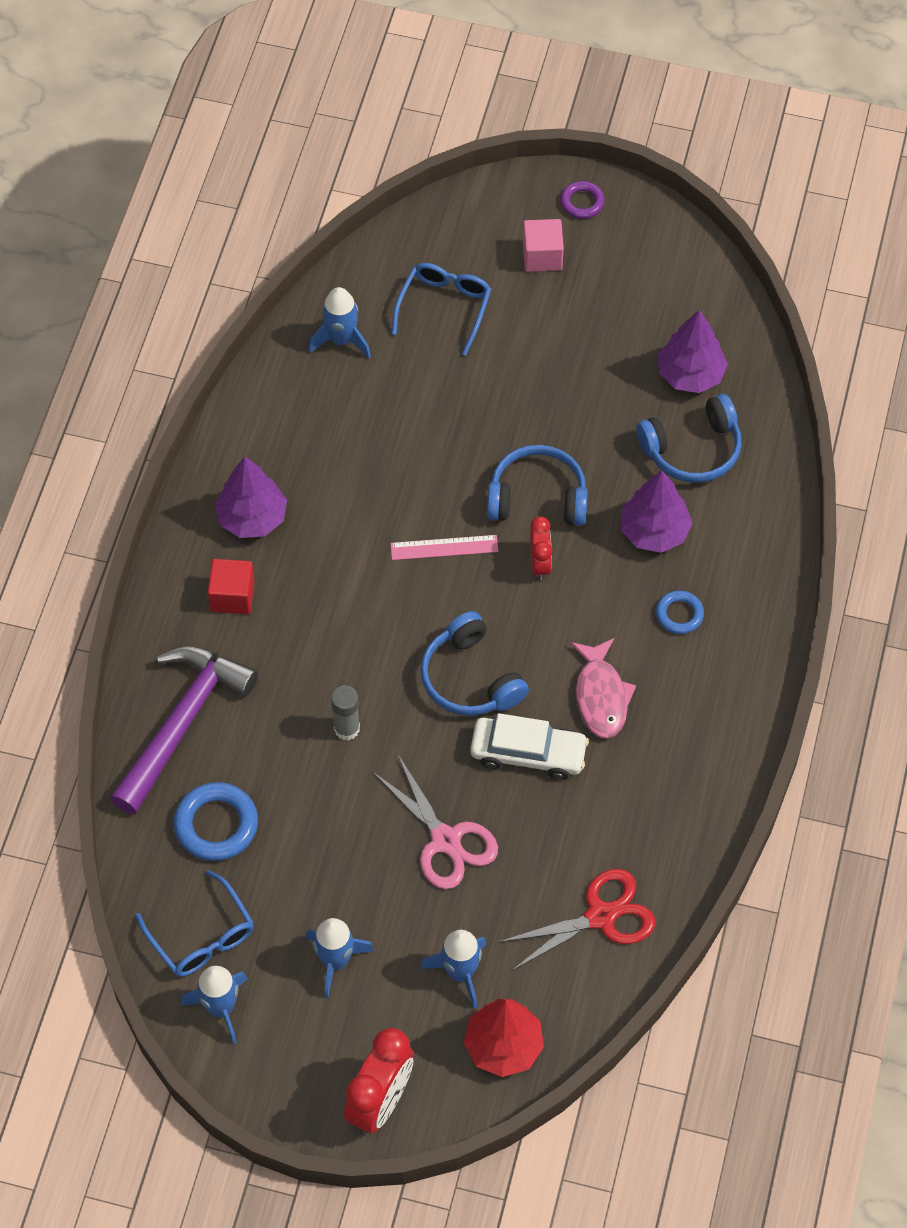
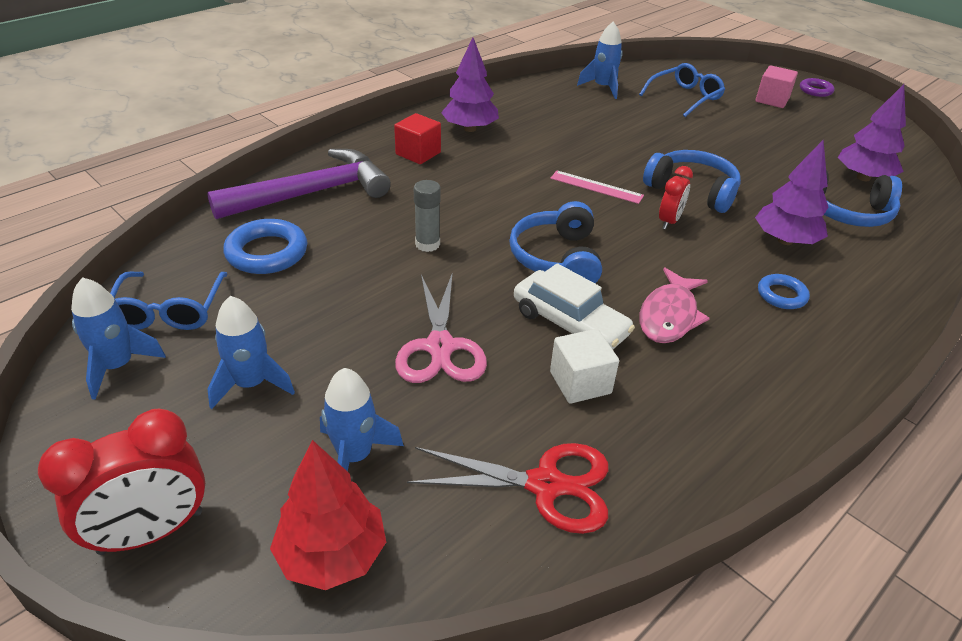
camera: 30 degrees right, 20 degrees down
(572, 812) = (580, 382): none -> white cube

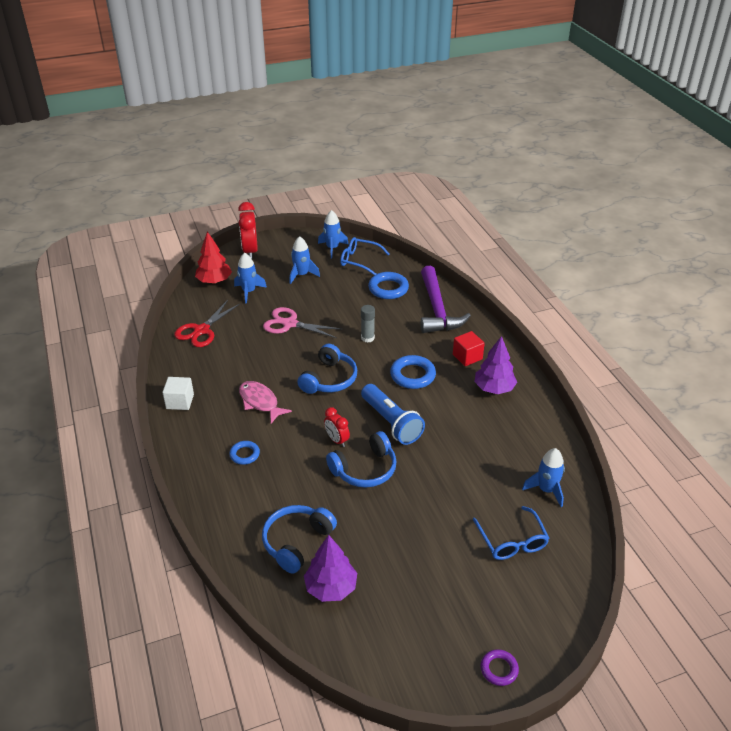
camera: 115 degrees right, 0 degrees up
(489, 188) = (412, 375): none -> blue ring
(556, 258) = (329, 379): blue headphones -> blue headphones turned 90 degrees clockwise
(570, 323) = (278, 366): white car -> none
(580, 382) = (241, 356): white cube -> white cube (180, 402)
(596, 187) = (391, 422): pink ruler -> blue flashlight
(772, 100) = (488, 611): pink cube -> none
(785, 240) = (287, 486): purple tree -> none

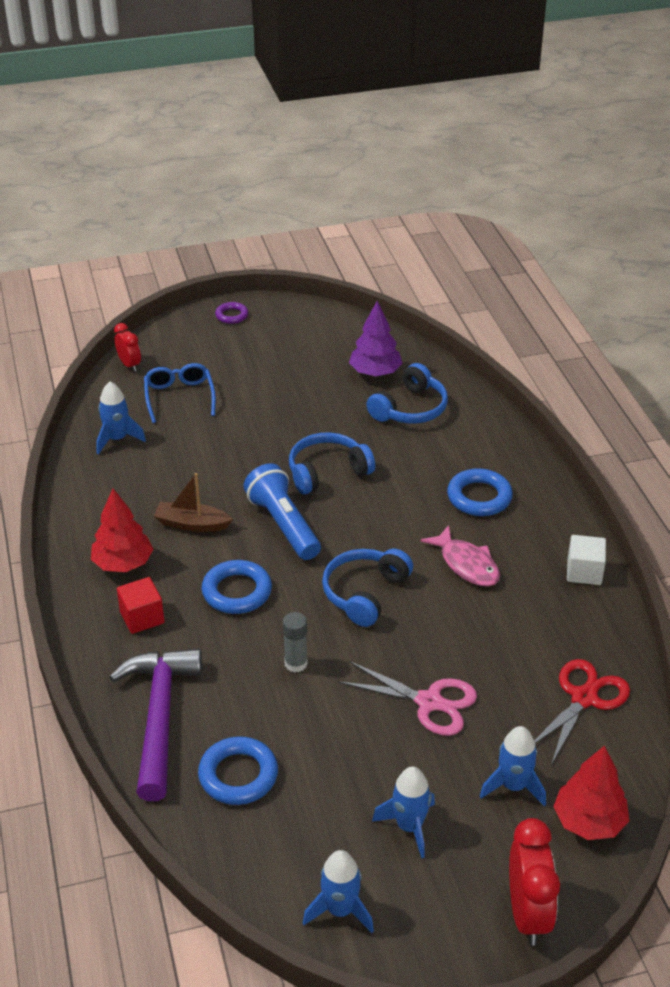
camera: 175 degrees left, 0 degrees up
(244, 454) = (479, 497): blue ring -> blue ring, size x1.68
(337, 440) = (359, 507): red clock -> red clock (129, 365)
(359, 261) = (284, 863): blue glasses -> none
(457, 419) = (192, 524): none -> brown boat
(494, 388) = (123, 563): purple tree -> red tree

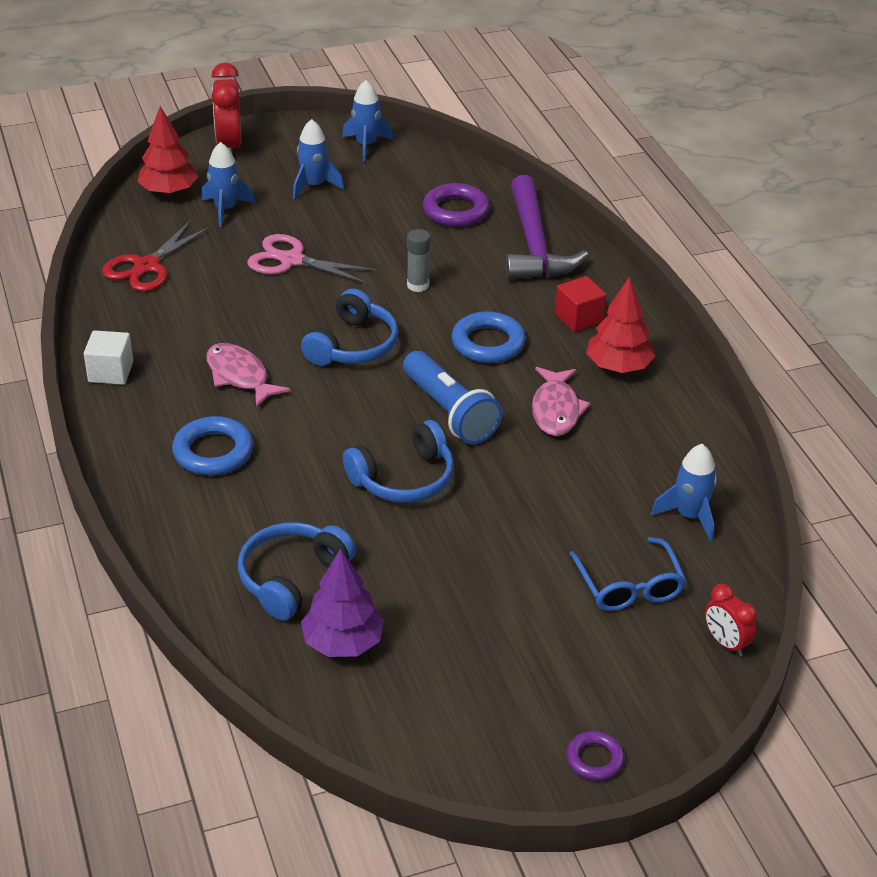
camera: 175 degrees right, 0 degrees up
(192, 524) = (556, 410): brown boat -> pink fish
(238, 775) = (456, 211): blue ring -> purple ring

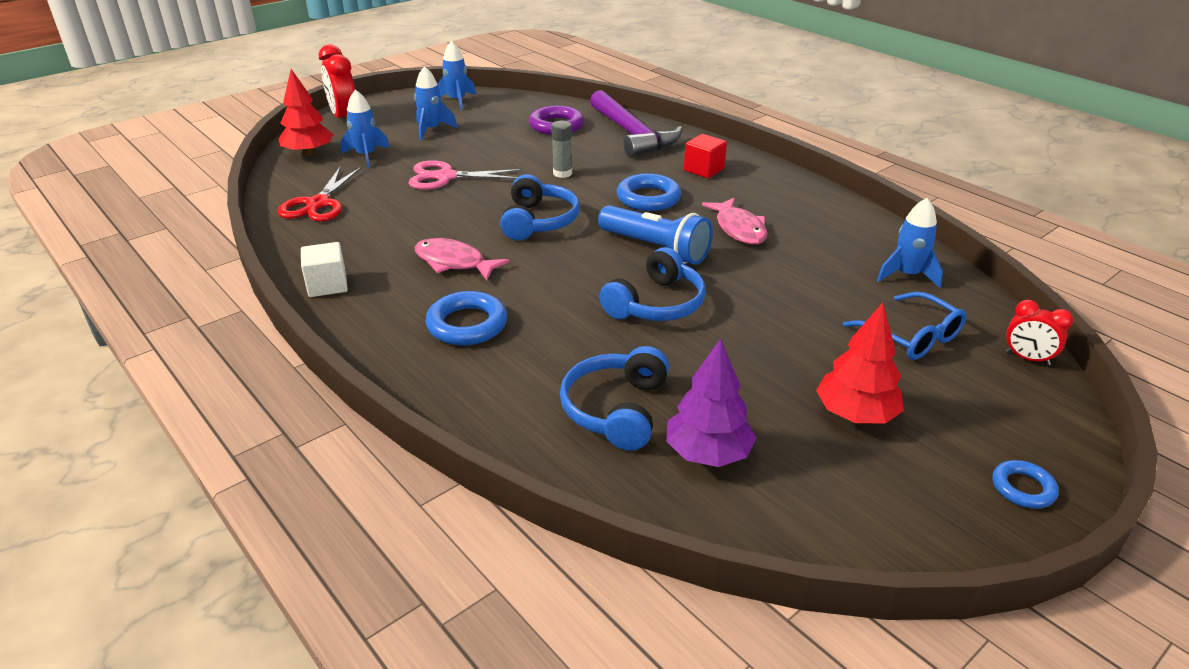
camera: 20 degrees left, 5 degrees down
(594, 759) = (1023, 488): purple ring -> blue ring
(618, 366) = (760, 192): red tree -> red tree (855, 414)

